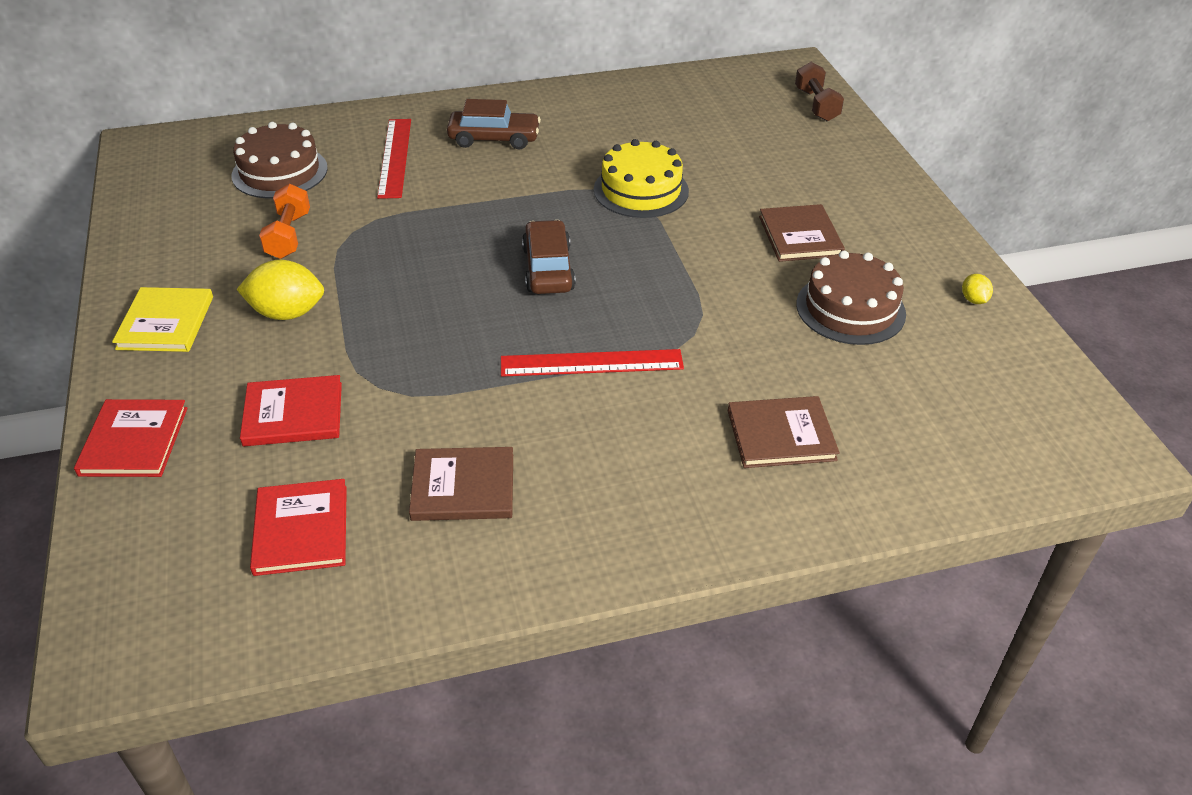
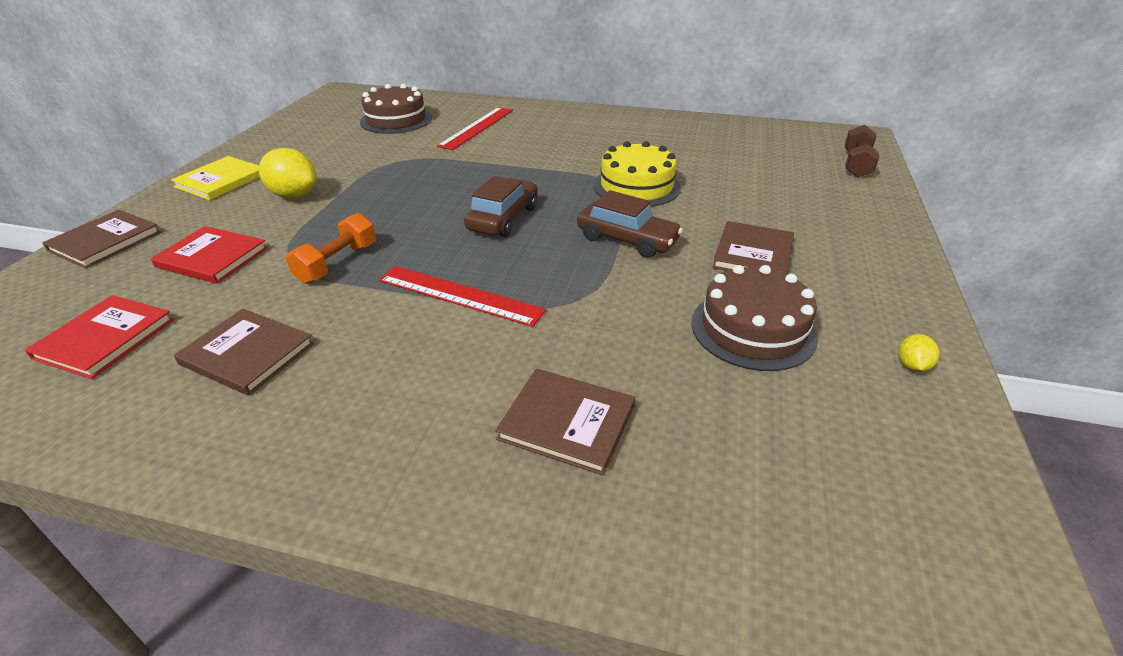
camera: 30 degrees right, 5 degrees down
(134, 441) = (105, 241): red book -> brown book
(288, 235) = (355, 153): orange dumbbell -> orange dumbbell (337, 263)
(494, 139) = (557, 131): brown car -> brown car (627, 240)

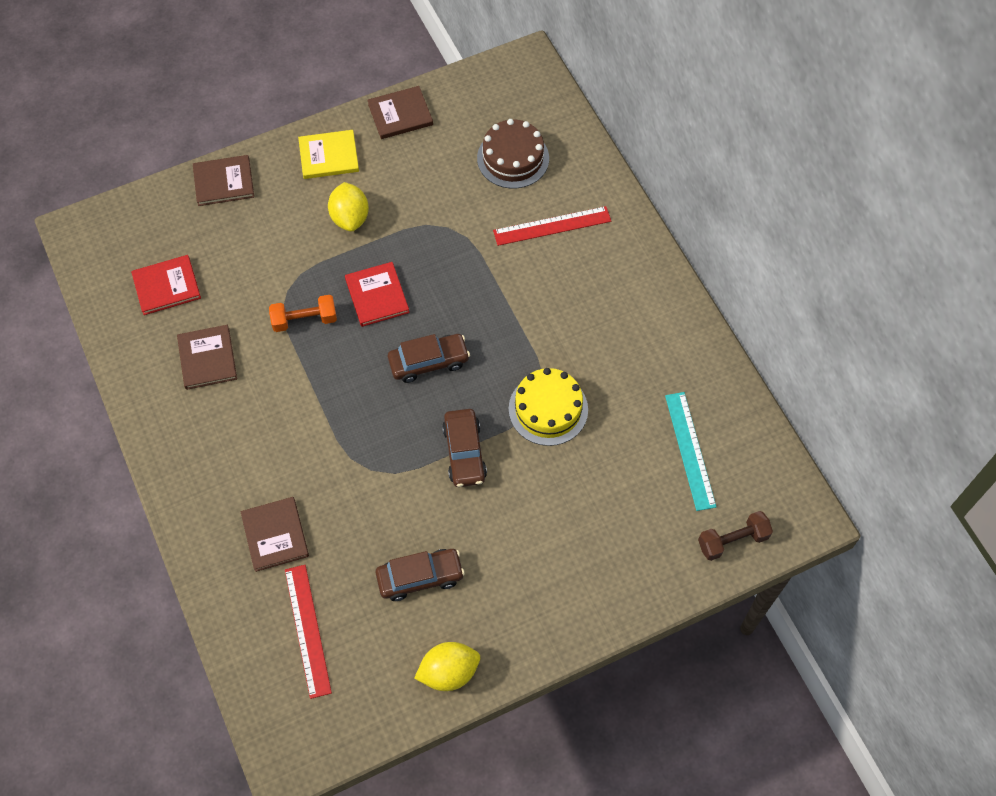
camera: 50 degrees right, 25 degrees up
(212, 257) = (256, 252): red book -> red book (377, 295)
(459, 295) = (329, 408): red ruler -> red ruler (307, 630)
(751, 151) = (690, 450): none -> turquoise ruler
(753, 254) = (509, 536): brown book -> brown book (400, 114)
(753, 329) = (420, 577): brown cake -> brown car
(912, 366) = (449, 672): yellow lemon -> yellow lemon, size x2.04

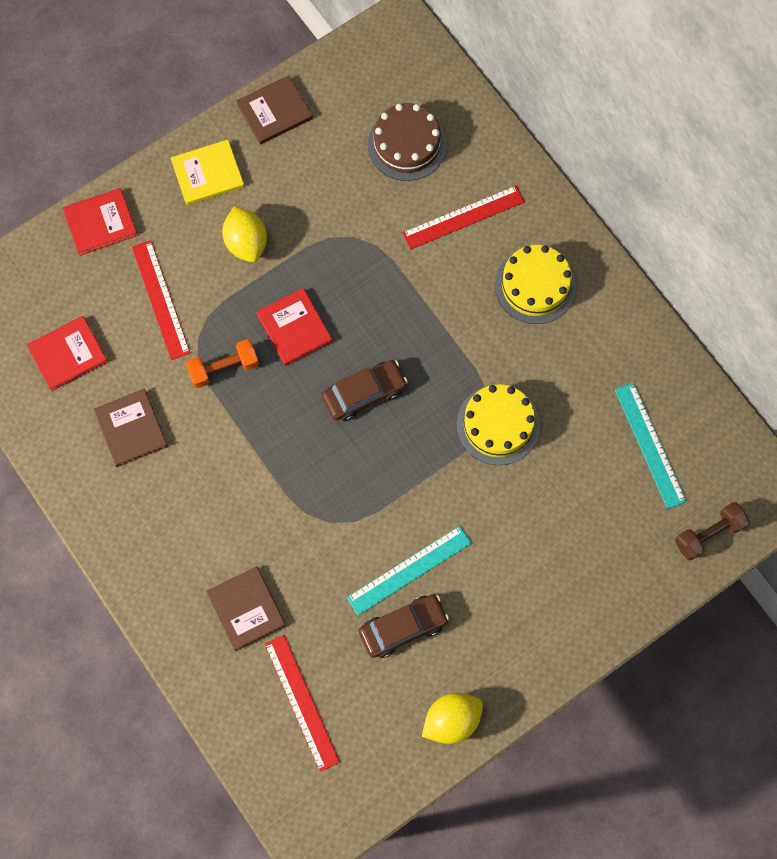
camera: 10 degrees left, 10 degrees up
(224, 182) = (100, 223): brown book -> red book
(261, 253) = (160, 299): none -> red ruler
(437, 526) = (409, 570): none -> turquoise ruler
(464, 452) = (421, 487): brown car -> none
(607, 293) = (535, 286): none -> yellow cake

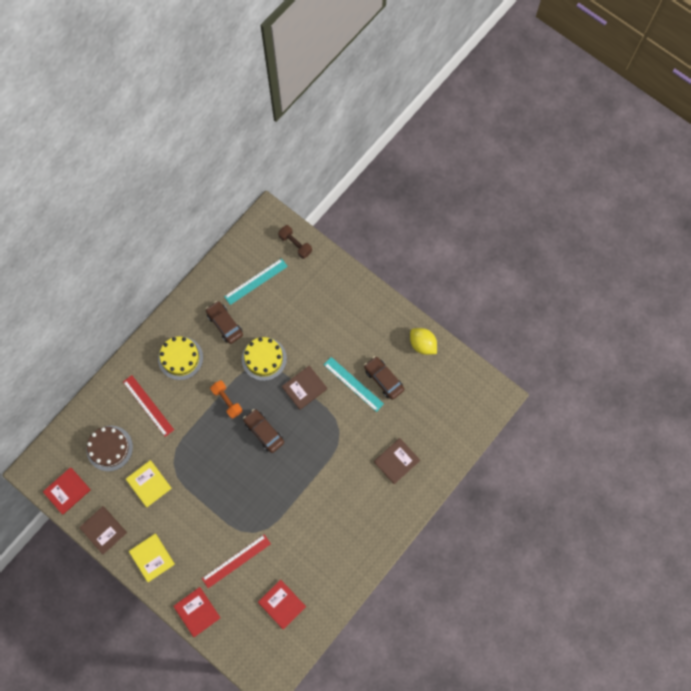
camera: 105 degrees left, 0 degrees up
(131, 428) = (316, 553): brown book -> brown book (304, 388)
(224, 368) = (268, 512): orange dumbbell -> orange dumbbell (227, 401)
(246, 243) = (190, 522): yellow lemon -> none
(294, 328) = (235, 480): red book -> red book (67, 491)
(301, 702) = (435, 419): red ruler -> none
(329, 192) = (149, 483): none -> yellow book
(579, 372) = (225, 324): none -> brown car

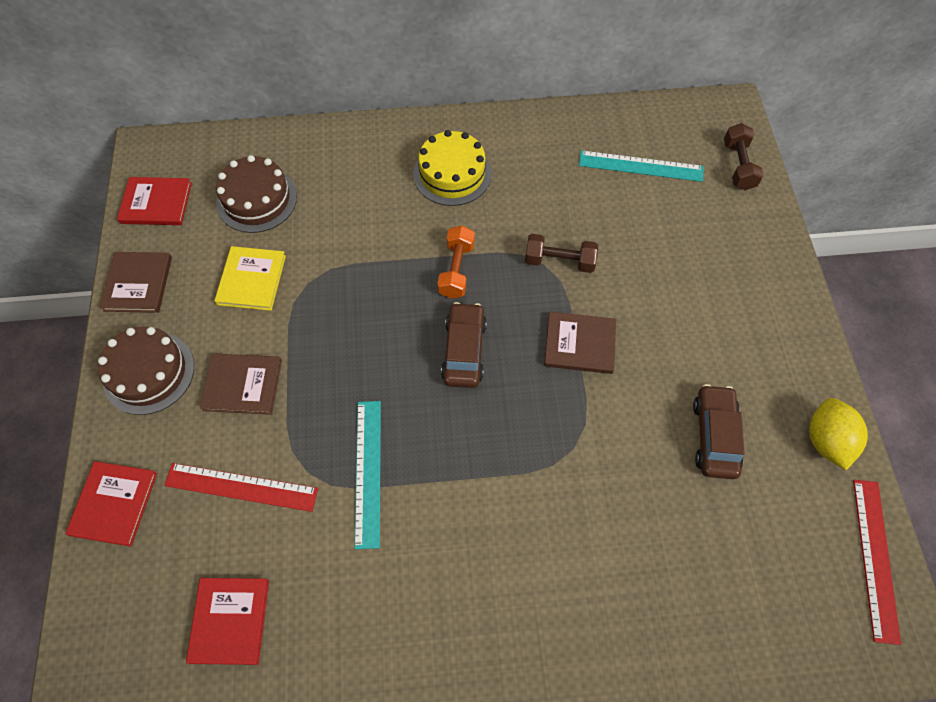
camera: 45 degrees right, 10 degrees down
(148, 405) = (354, 192): red ruler -> red ruler (875, 558)
(152, 557) = (149, 372): yellow book -> brown cake
(225, 324) = (549, 181): brown car -> none
(264, 358) = (559, 261): yellow cake -> brown dumbbell
(353, 384) = (659, 401): turquoise ruler -> turquoise ruler (368, 472)
(396, 461) = (624, 578): brown book -> brown book (242, 385)

